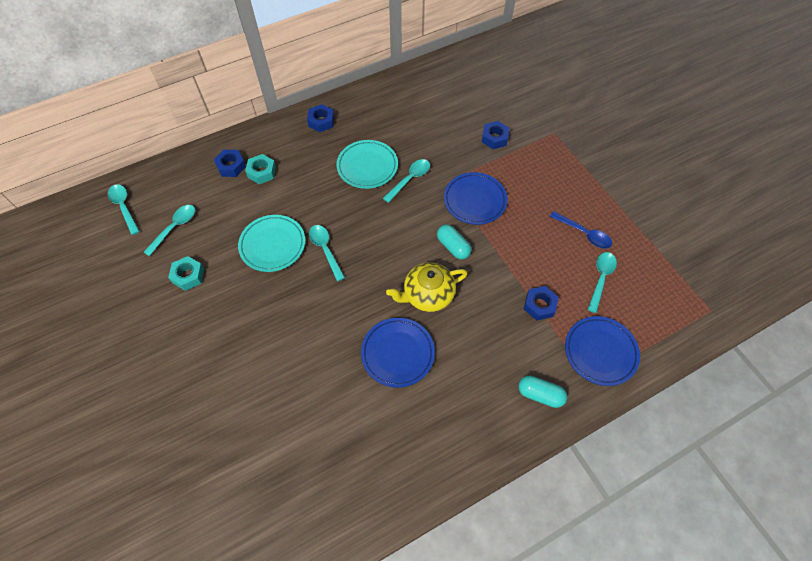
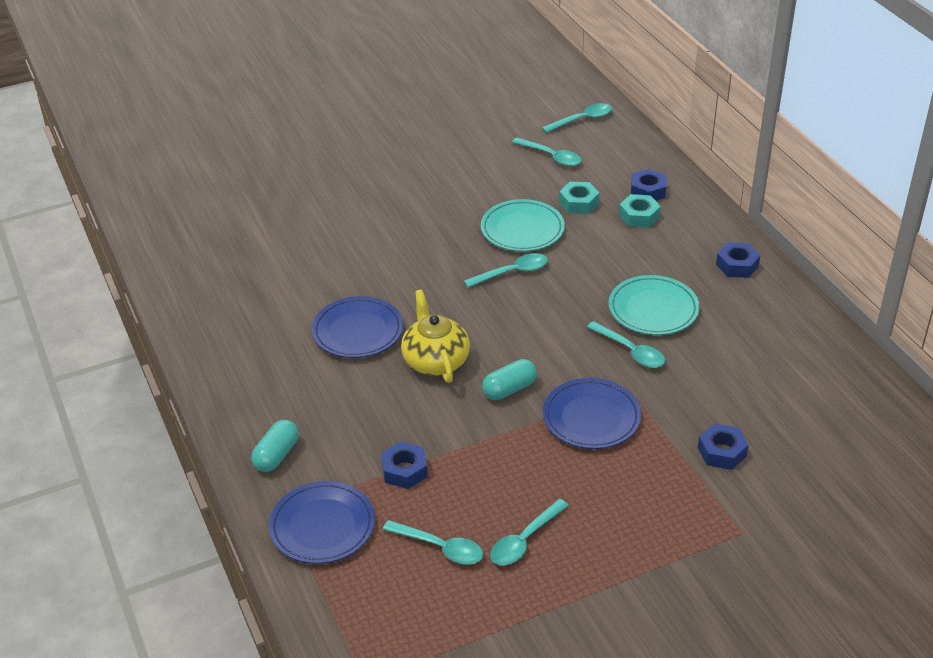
camera: 95 degrees right, 20 degrees down
(188, 276) = (484, 172): turquoise nut -> turquoise nut (578, 203)
(583, 233) = (525, 540): blue spoon -> turquoise spoon

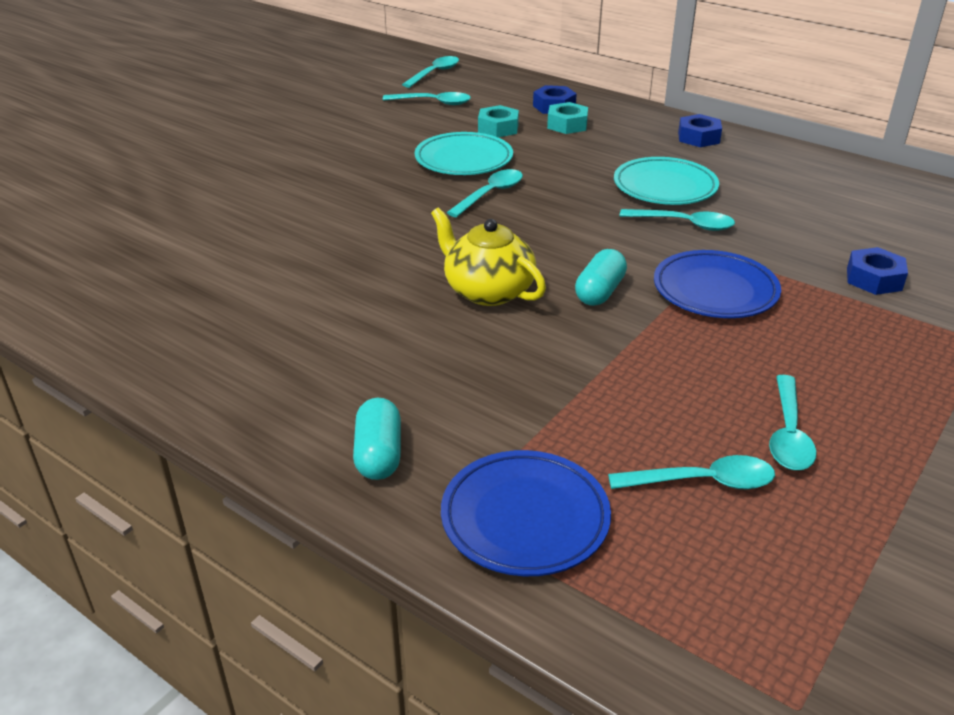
camera: 30 degrees left, 5 degrees down
(358, 331) = (365, 290): blue plate -> none
(404, 470) = (566, 412): blue nut -> none

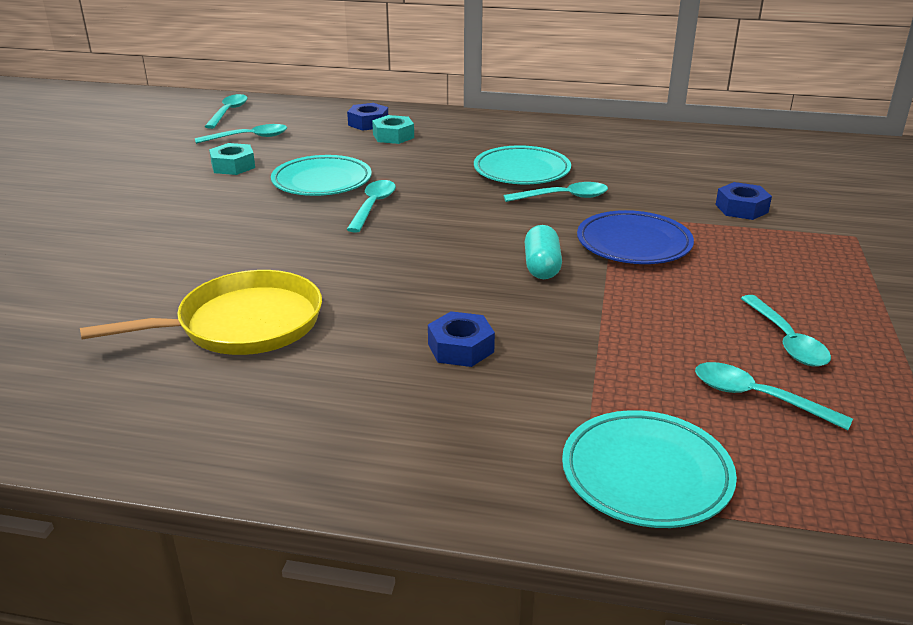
camera: 25 degrees left, 5 degrees down
(296, 280) = (243, 324): none -> yellow pan
(379, 454) = (466, 461): turquoise capsule -> none
(487, 291) = (442, 289): yellow teapot -> none
(498, 128) = (332, 149): turquoise nut -> turquoise nut (233, 166)
(525, 518) = (646, 475): blue plate -> turquoise plate
(698, 137) = (515, 127): blue nut -> blue nut (460, 348)
(702, 482) = (758, 398): turquoise spoon -> turquoise spoon turned 120 degrees counterclockwise

